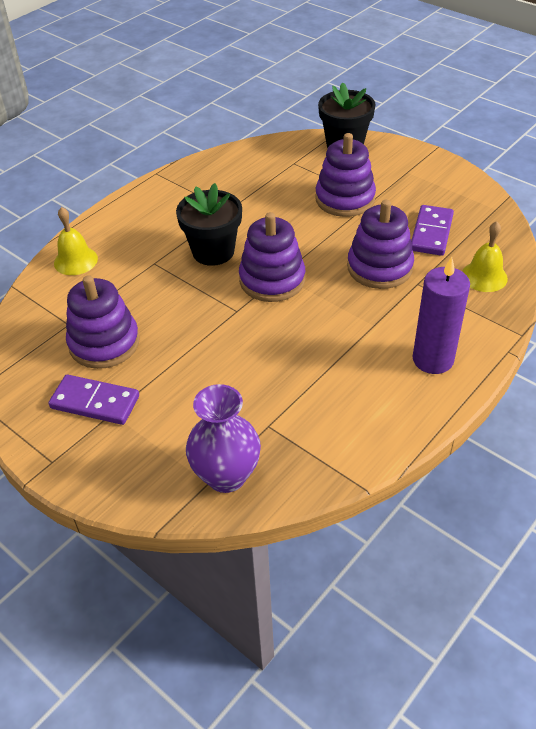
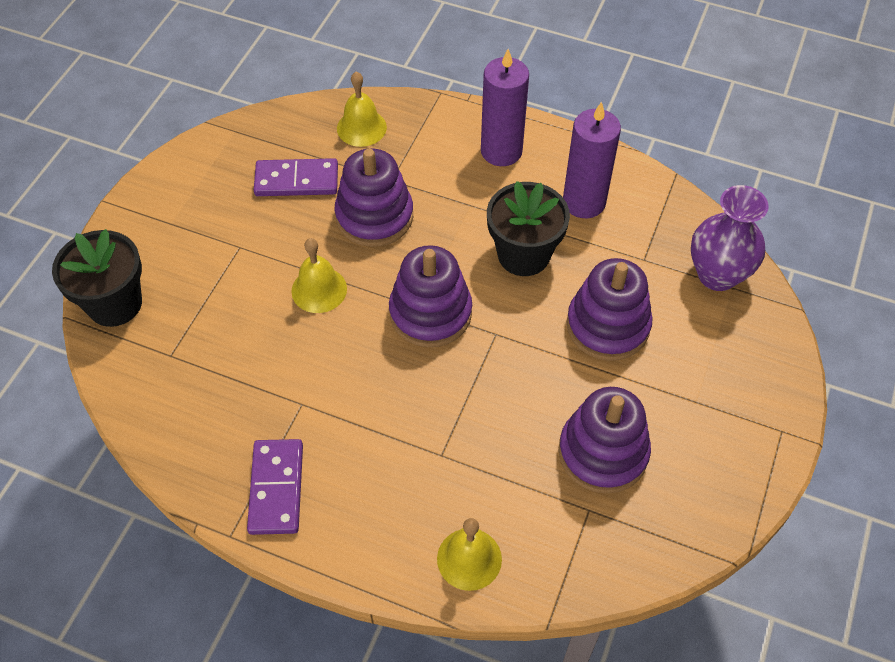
camera: 110 degrees left, 10 degrees up
(95, 402) = (691, 423): purple domino -> purple domino (276, 488)
(213, 252) = (397, 392): black flower pot -> black flower pot (523, 255)
(318, 229) = (319, 289): none -> yellow bell
(345, 199) = (247, 276): purple stacking toy -> purple stacking toy (607, 326)
(351, 402) = (584, 202): none -> purple candle

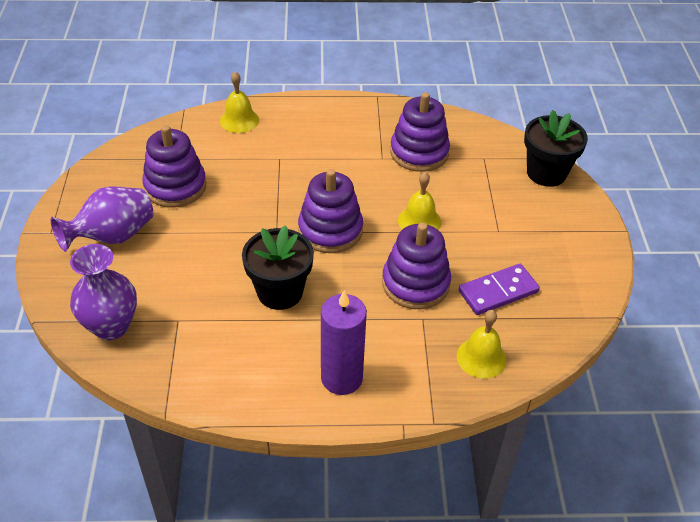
camera: 155 degrees right, 10 degrees down
(276, 488) = (367, 119): purple domino -> none
(584, 202) = (245, 353): purple candle -> none
(607, 326) = (194, 261): purple stacking toy -> purple stacking toy (419, 152)
(701, 395) = (113, 237): none -> purple vase

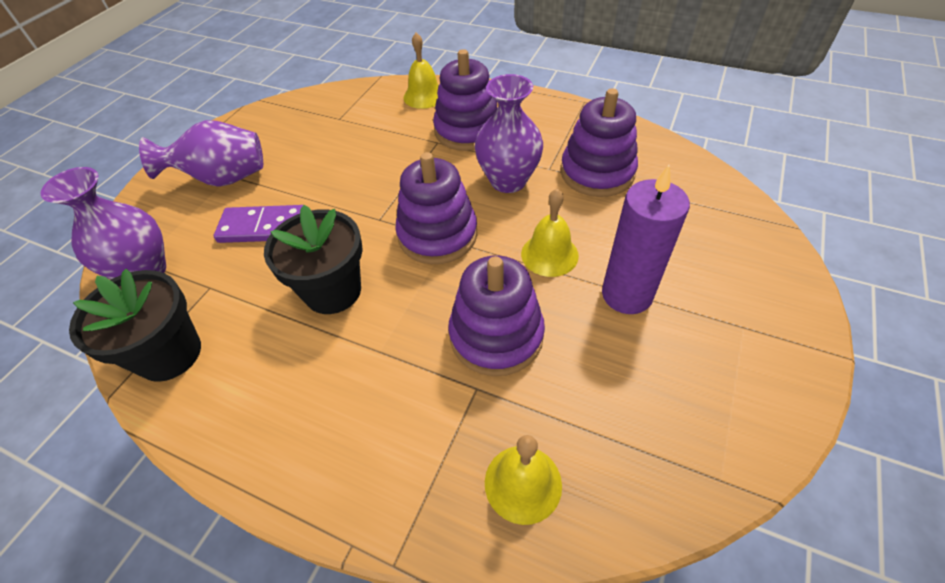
camera: 30 degrees right, 5 degrees up
(175, 186) = (317, 145): purple stacking toy -> purple stacking toy (467, 130)
(341, 378) = (322, 434): purple candle -> purple candle (627, 294)
(357, 176) = (508, 181): none -> purple vase
(498, 292) = (602, 387): purple domino -> purple domino (263, 227)
(546, 173) = (756, 239): black flower pot -> black flower pot (169, 354)

